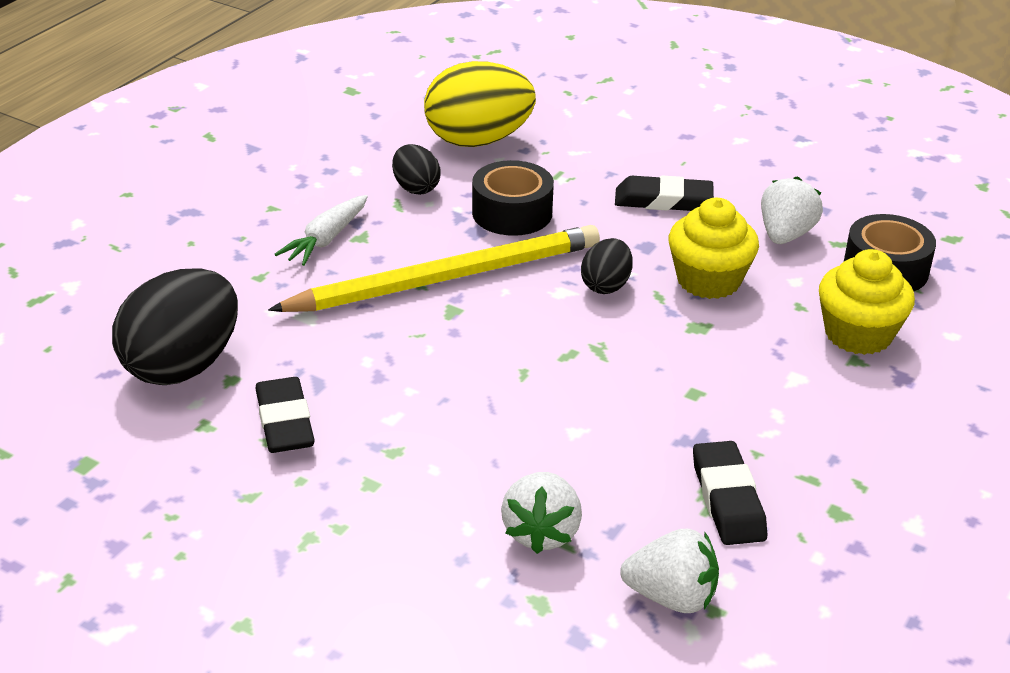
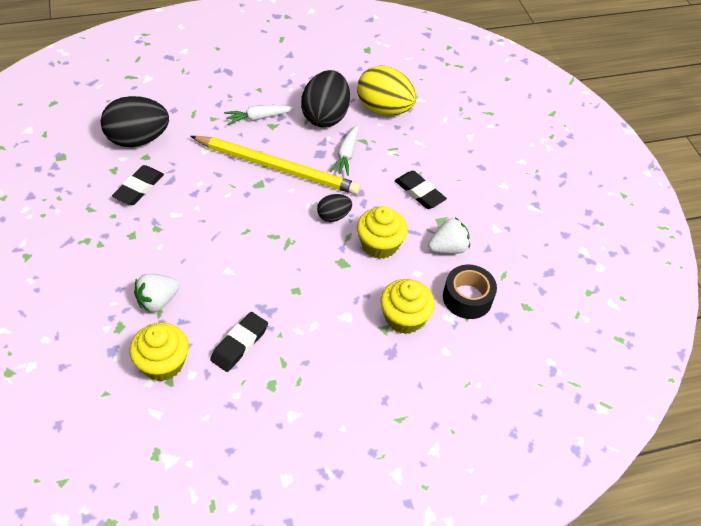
camera: 40 degrees right, 15 degrees up
(416, 188) = (325, 116): black egg -> black egg, size x1.94
(512, 213) = (346, 155): black tape -> white carrot
(671, 597) = (163, 363): white strawberry -> yellow cupcake

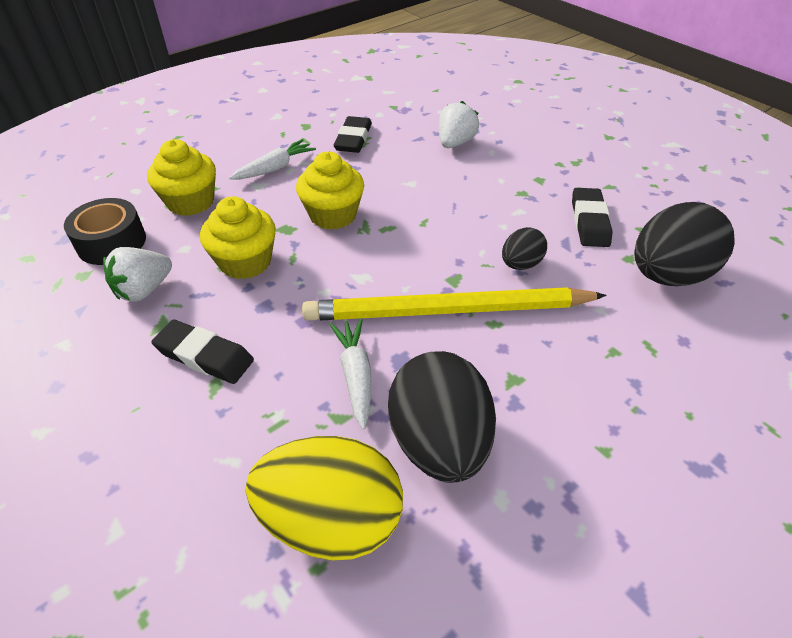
camera: 160 degrees right, 5 degrees down
(163, 363) = (409, 112): yellow cupcake -> yellow cupcake (333, 215)
(258, 118) = (548, 384): white carrot -> white carrot (275, 168)
(333, 216) = (325, 275): black egg -> black egg (520, 264)

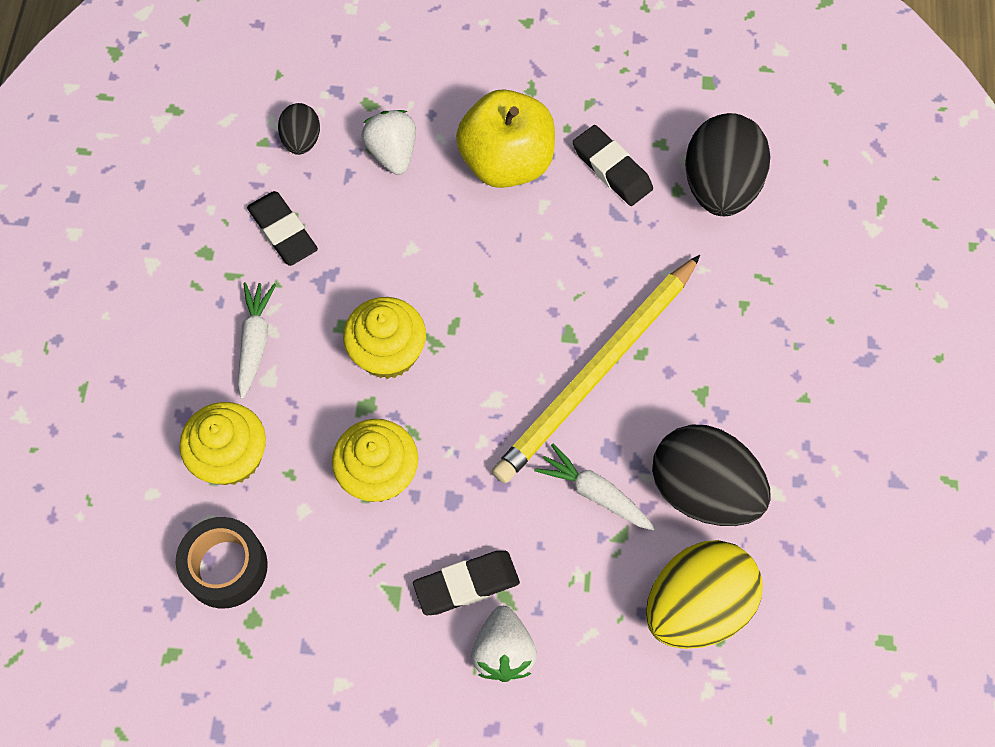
camera: 45 degrees left, 20 degrees up
(144, 290) = (332, 580): white strawberry -> white strawberry (503, 651)
(519, 181) = (506, 162): none -> yellow apple
(520, 264) = (603, 271): black egg -> black egg (302, 140)

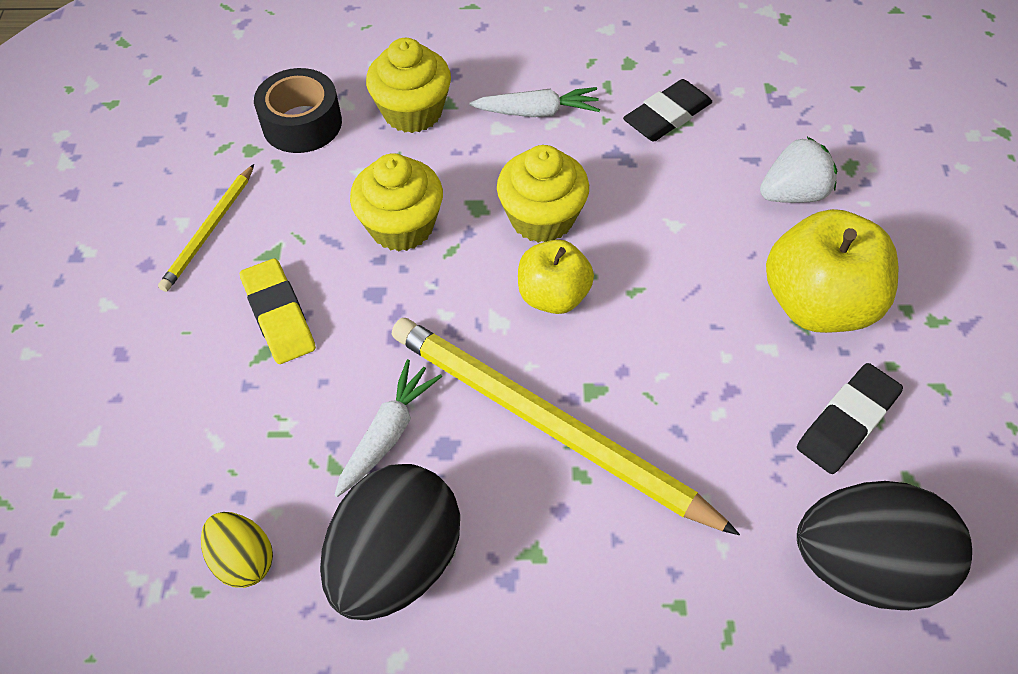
camera: 85 degrees right, 10 degrees down
(302, 140) = (782, 116): black egg -> none
(355, 654) = (210, 230): none -> yellow pencil
(466, 584) = (279, 315): black eraser -> yellow eraser
(474, 353) = (553, 296): none -> yellow apple
(503, 651) = (202, 356): white strawberry -> none
(696, 605) = (243, 559): yellow egg -> yellow egg, size x0.51

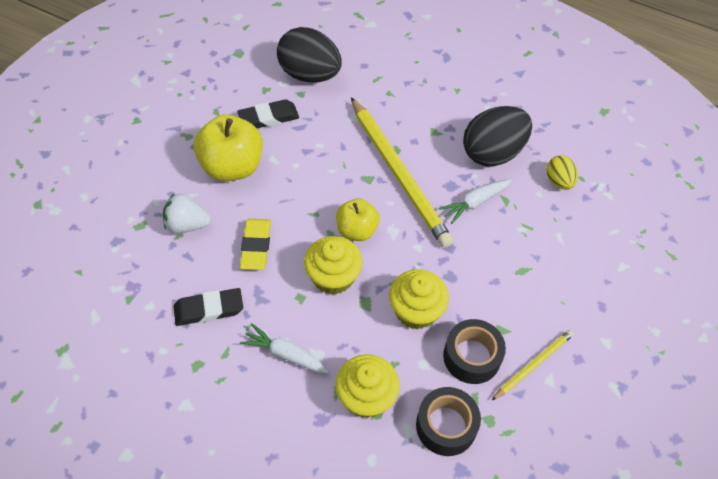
camera: 155 degrees left, 0 degrees up
(279, 315) = (508, 288): yellow eraser -> yellow eraser (256, 246)
(299, 205) = (472, 357): none -> black tape

